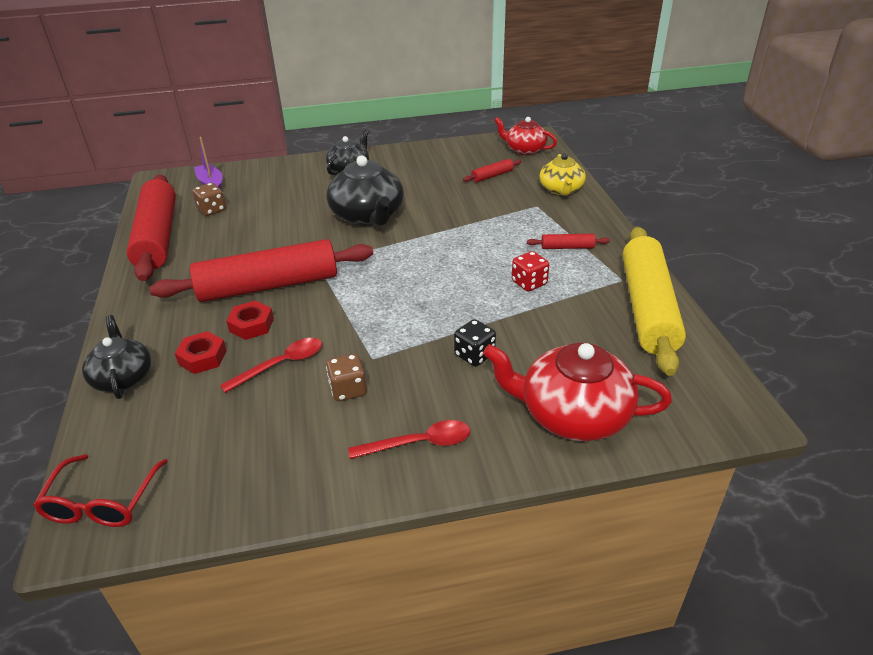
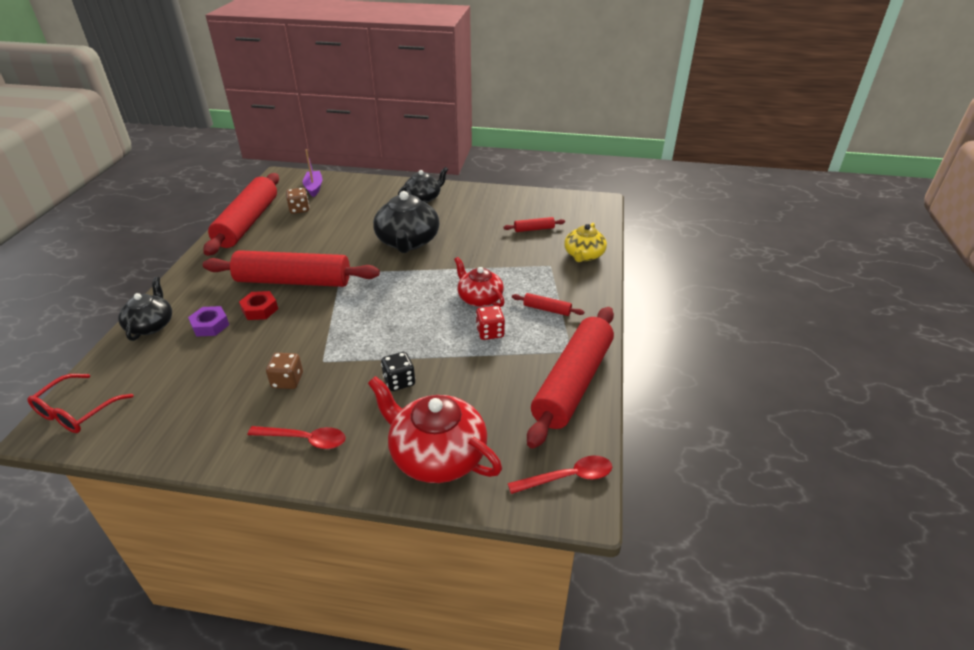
camera: 20 degrees right, 0 degrees up
(202, 357) = (210, 325): red nut -> purple nut
(281, 364) = (257, 347): red spoon -> red spoon (568, 477)
(524, 149) = (581, 211): red teapot -> red teapot (479, 298)
(648, 308) = (573, 383): yellow rolling pin -> red rolling pin

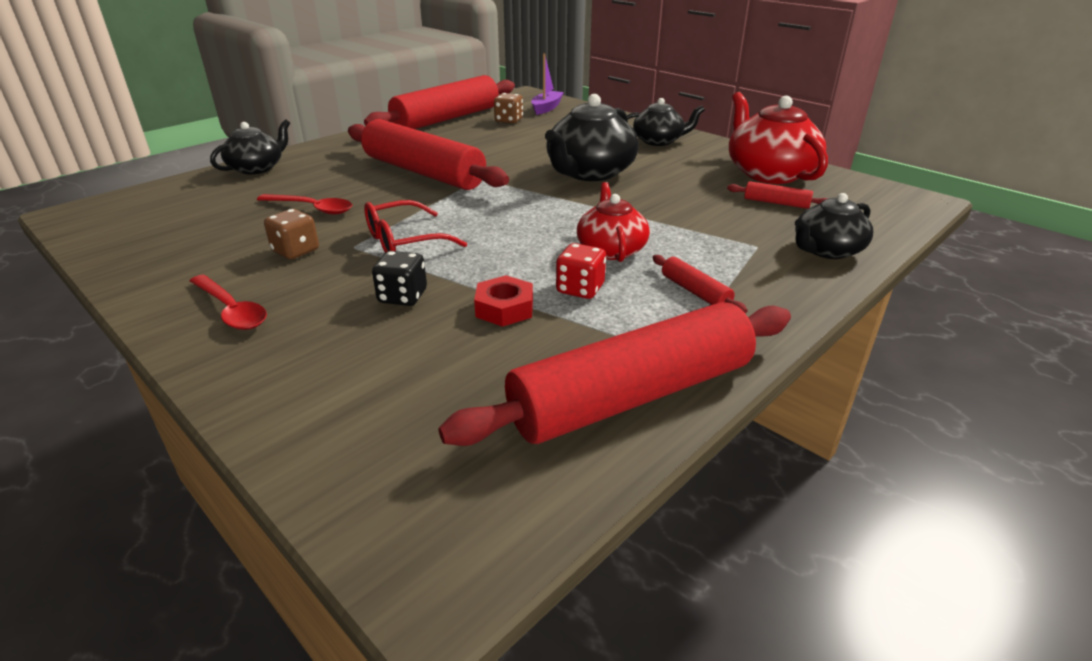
camera: 35 degrees right, 5 degrees down
(76, 412) = (109, 209): red glasses -> red glasses (404, 241)
(210, 325) = (301, 183): purple nut -> none
(260, 309) = (360, 185): red nut -> red nut (504, 308)
(436, 455) = (335, 395): red teapot -> red teapot (769, 173)
(568, 477) = (469, 524): red spoon -> red spoon (312, 208)
(583, 255) = (826, 250): yellow teapot -> black teapot

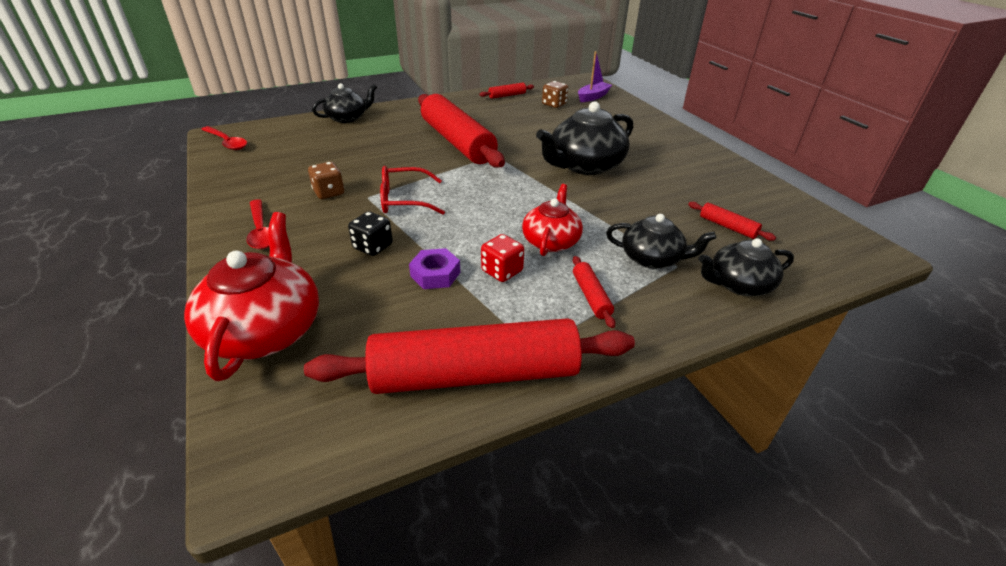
camera: 20 degrees right, 5 degrees up
(312, 208) = (361, 159): red spoon -> red spoon (227, 142)
(447, 119) = (507, 95): red rolling pin -> red rolling pin, size x0.40
(504, 308) = (435, 274): red nut -> purple nut
(658, 141) = (666, 144): black teapot -> black teapot (652, 258)
(769, 173) = (744, 195): red teapot -> red teapot (265, 330)

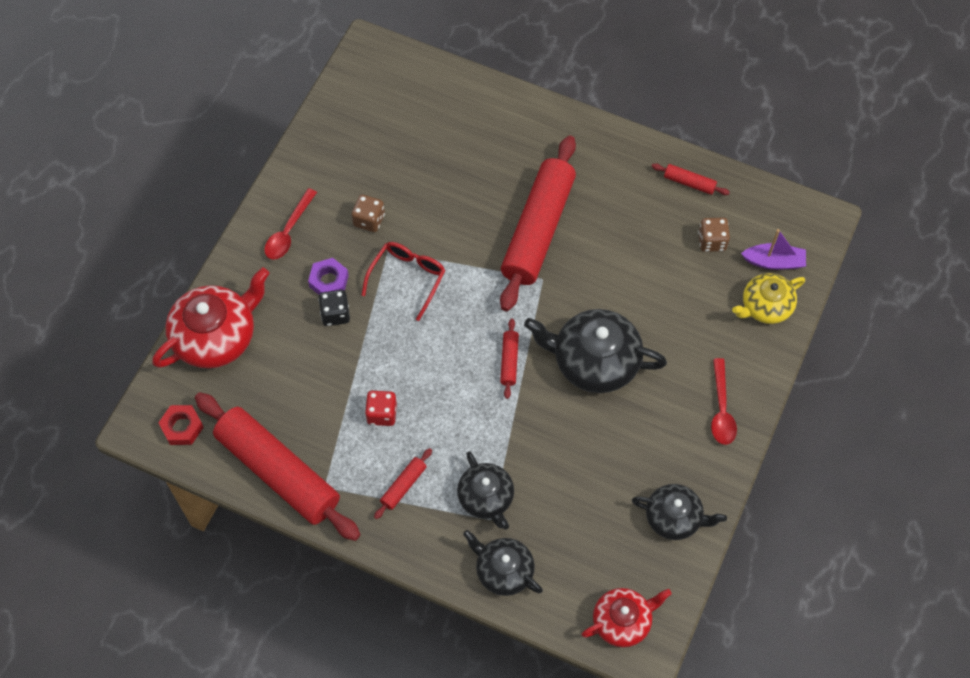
camera: 50 degrees right, 25 degrees up
(227, 142) = (364, 71): red spoon -> red spoon (721, 409)
(313, 426) = (182, 427): none -> red nut
(347, 118) = (494, 104): black teapot -> black teapot (674, 517)
(404, 200) = (407, 278): red glasses -> red glasses turned 75 degrees clockwise
(435, 274) = (342, 377): purple nut -> purple nut (329, 281)
(551, 241) = (447, 418): red teapot -> red teapot (622, 621)
(619, 108) = (765, 306): none -> yellow teapot
(727, 227) = (586, 527): red rolling pin -> red rolling pin (509, 361)

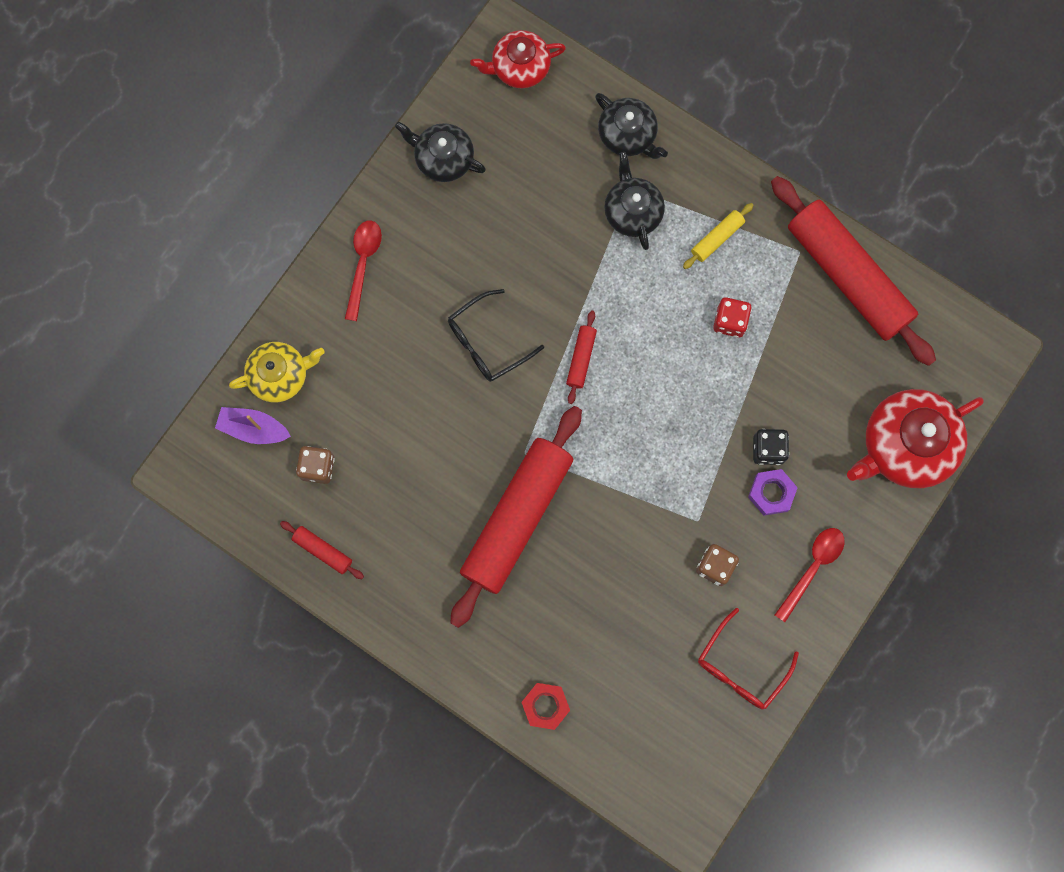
camera: 170 degrees left, 15 degrees up
(182, 427) = (948, 343): red nut -> red nut (545, 706)
(403, 486) = (717, 238): red rolling pin -> yellow rolling pin
(407, 278) = (679, 481): red glasses -> red glasses (740, 667)
(594, 361) = (487, 342): black teapot -> black glasses

